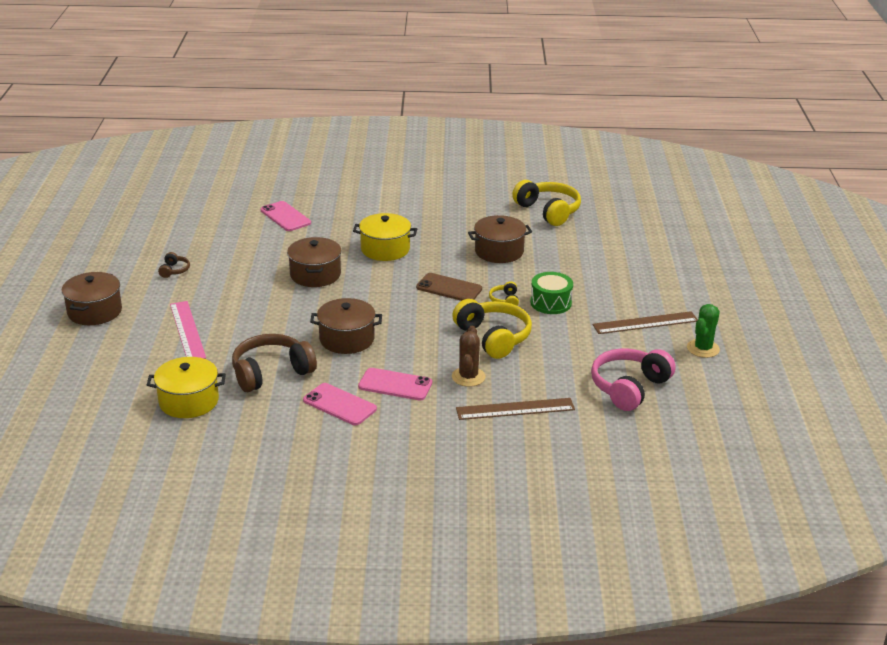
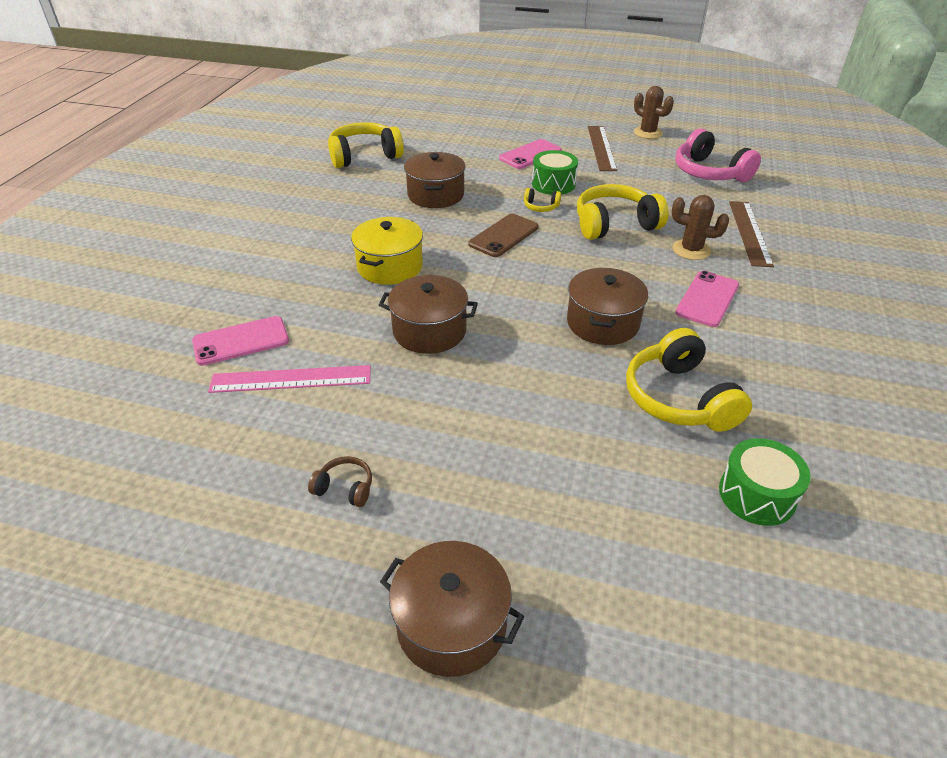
camera: 75 degrees left, 10 degrees up
(187, 330) = (551, 483): pink ruler -> pink ruler (291, 379)
(189, 401) = (757, 495): yellow pot -> green drum
(271, 373) = (679, 398): brown headphones -> yellow headphones
(339, 404) = (752, 345): pink phone -> pink phone (530, 155)
(703, 349) = (648, 133): green cactus -> brown cactus

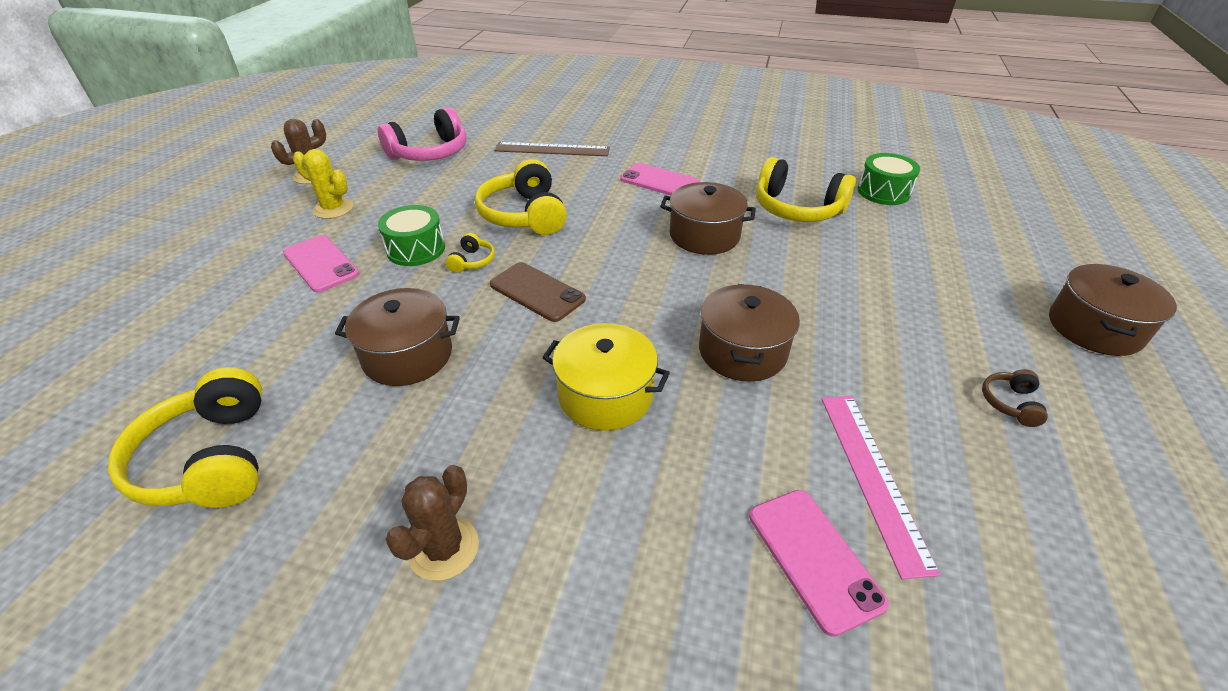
camera: 90 degrees left, 0 degrees up
(601, 148) = (333, 209): brown ruler -> yellow cactus
(679, 398) = (797, 209): yellow headphones -> yellow headphones turned 45 degrees clockwise
(691, 250) = (579, 179): brown cactus -> brown cactus (444, 548)

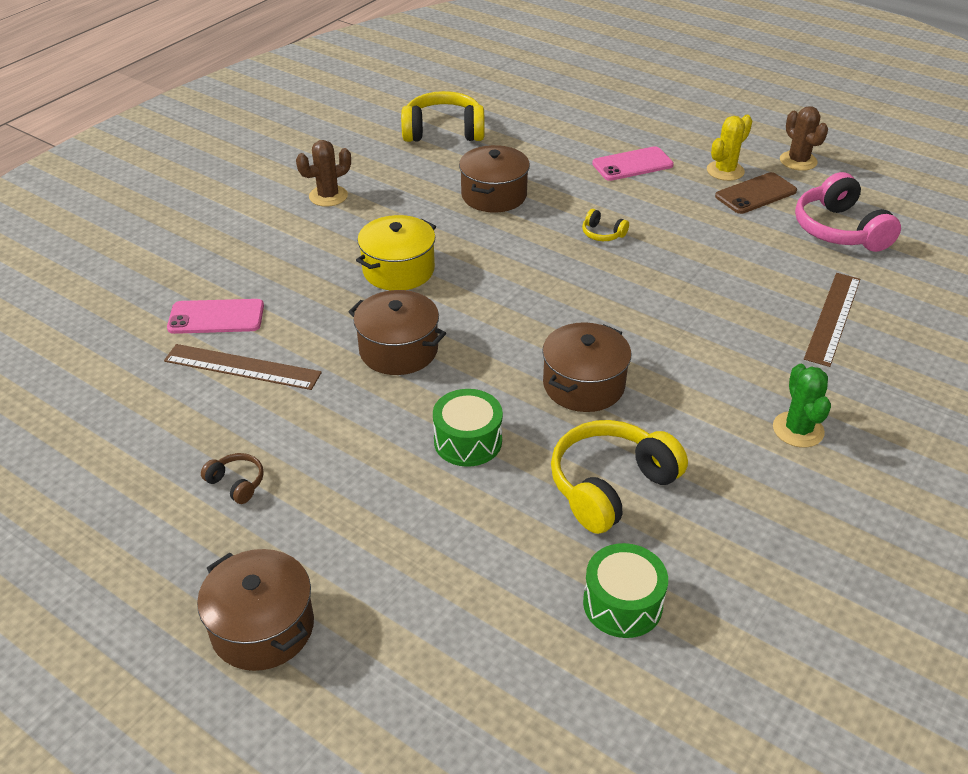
camera: 110 degrees right, 0 degrees up
(416, 249) = (635, 208): green drum -> green drum (468, 441)
(444, 548) = (328, 196): brown cactus -> brown cactus turned 75 degrees counterclockwise
(524, 215) = (674, 273): yellow headphones -> none
(537, 292) = (539, 260): brown phone -> brown phone (755, 194)
(659, 181) = (721, 386): pink phone -> none
(681, 153) = (798, 430): none -> green cactus
(873, 476) = (242, 367): pink ruler -> brown ruler

